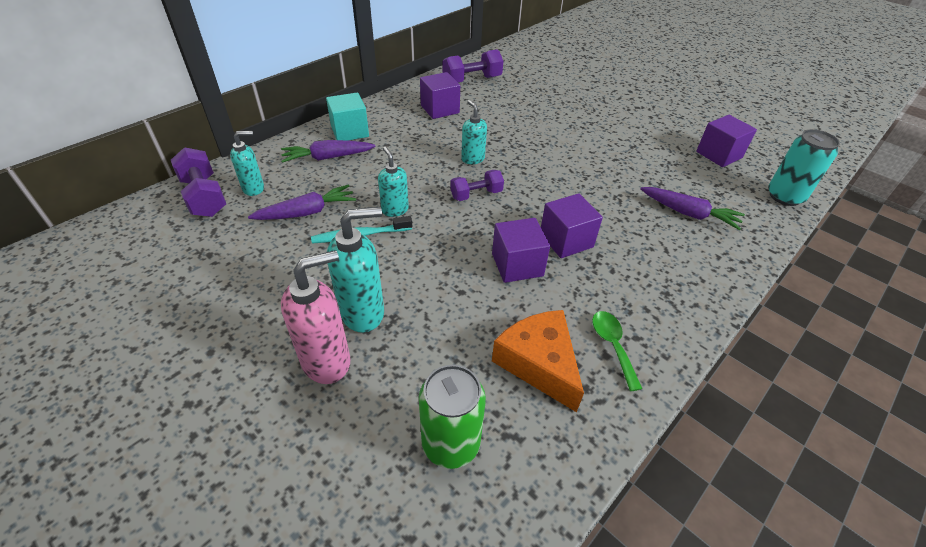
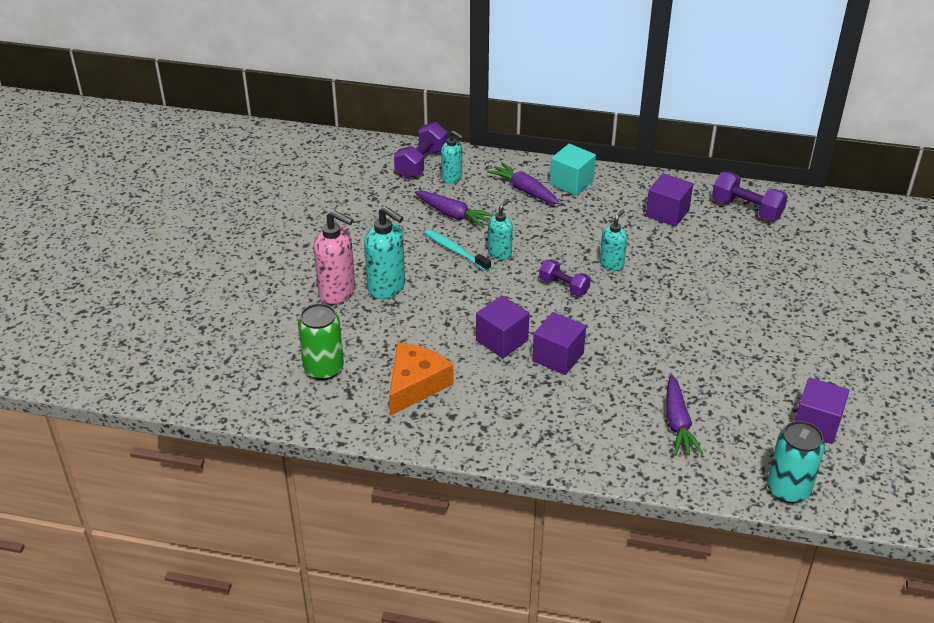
camera: 60 degrees right, 5 degrees down
(612, 345) = (464, 417): green spoon -> none

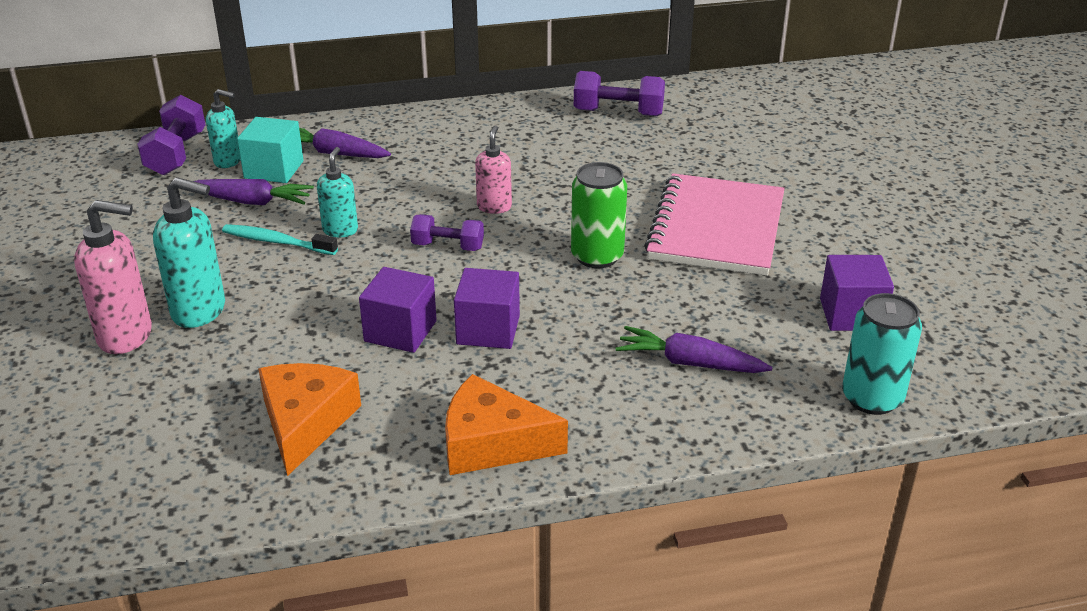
camera: 25 degrees left, 5 degrees down
(324, 369) = (151, 443): green can -> green can (597, 256)
(519, 435) = (492, 443): none -> orange cheese
(571, 182) = (390, 132): turquoise cube -> turquoise cube (274, 169)
(611, 264) = (494, 207): turquoise soap dispenser -> pink soap dispenser
(667, 213) = (528, 137): purple cube -> none
(677, 423) = (689, 363): purple carrot -> purple carrot turned 135 degrees clockwise
(760, 327) = (716, 228): none -> pink notebook

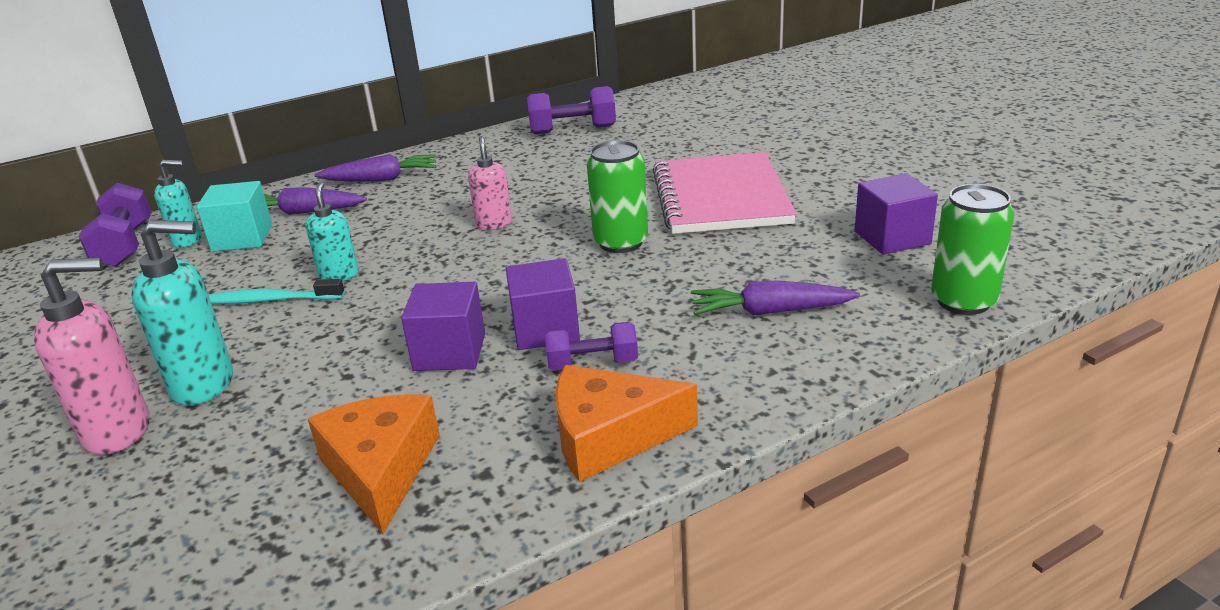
camera: 15 degrees left, 5 degrees down
(252, 202) = (228, 270): purple carrot -> purple carrot (381, 179)
(448, 246) = (463, 265): purple dumbbell -> purple dumbbell (592, 363)
(872, 398) = (963, 301): turquoise can -> green can

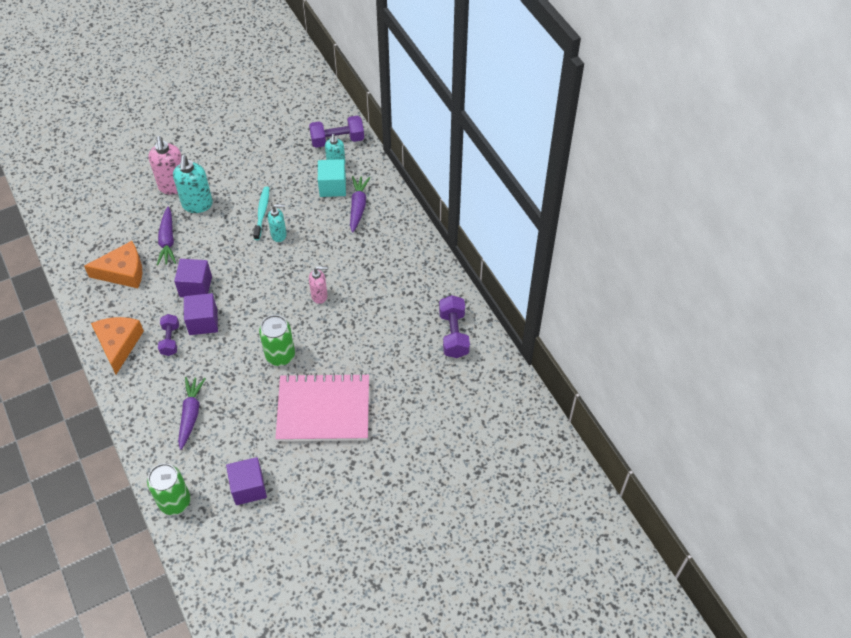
camera: 90 degrees right, 25 degrees up
(381, 179) = (395, 236): purple carrot -> purple carrot (167, 241)

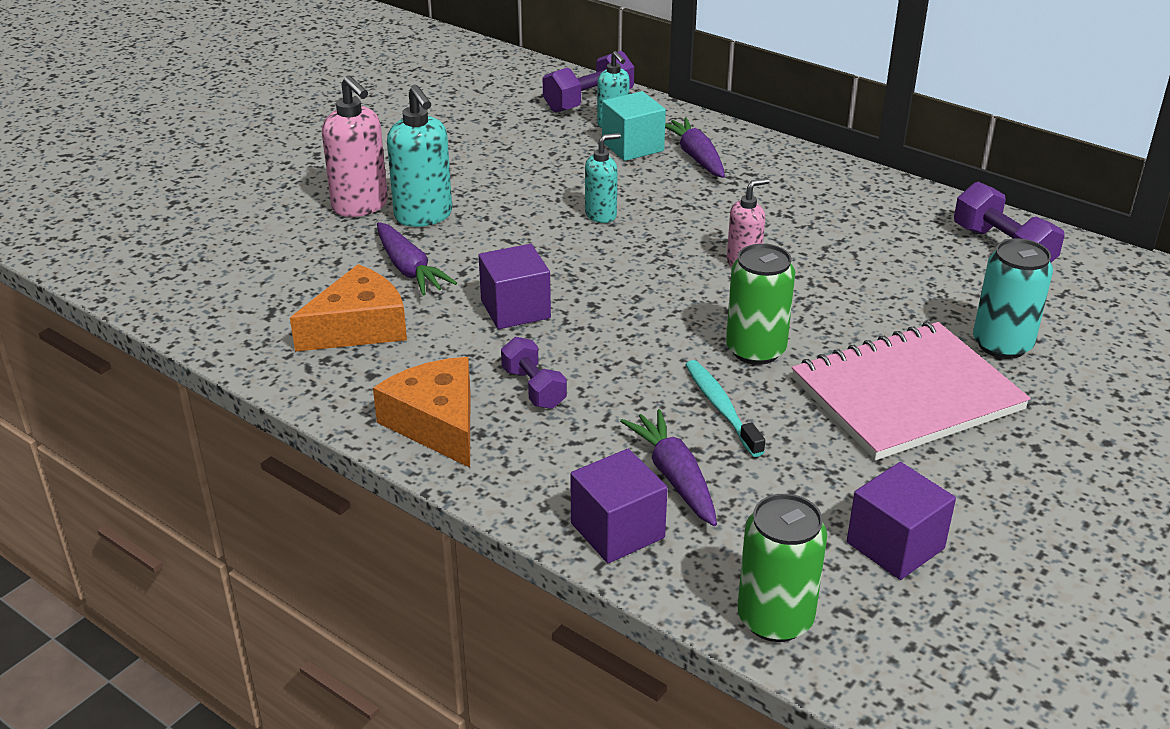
camera: 25 degrees left, 20 degrees down
(203, 322) = (573, 348): purple cube -> purple cube (617, 530)
(262, 213) = (546, 199): turquoise toothbrush -> turquoise toothbrush (721, 408)
(393, 397) = (1002, 344): none -> turquoise can

